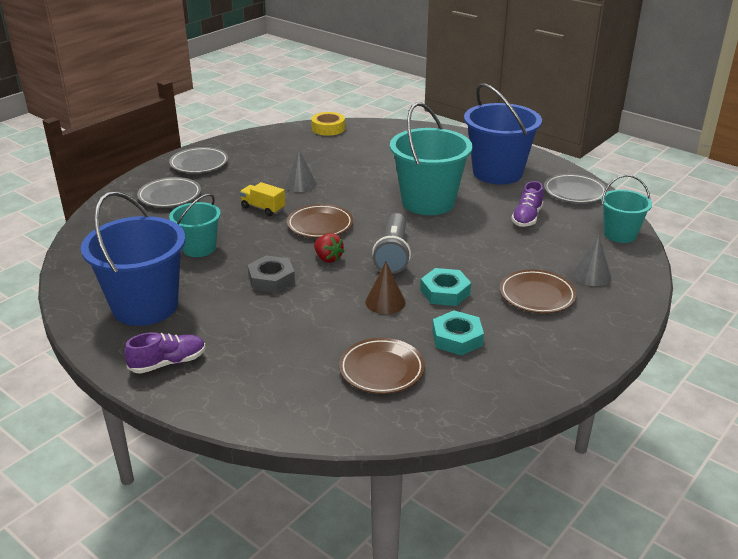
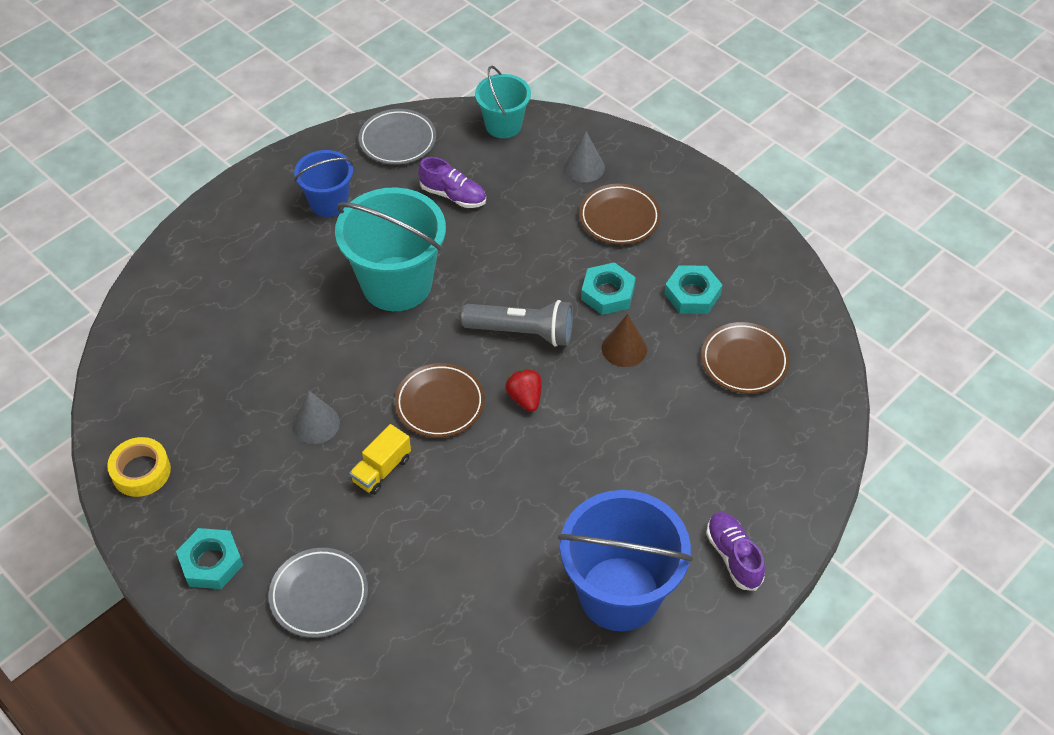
camera: 85 degrees left, 20 degrees up
(199, 164) = (211, 562): grey plate -> turquoise nut
(199, 248) = (483, 543): turquoise bucket -> none
(271, 279) = (567, 458): grey nut -> none
(328, 128) = (122, 382): yellow tape -> yellow tape (141, 471)
(328, 258) = (525, 398): red strawberry -> red strawberry turned 75 degrees counterclockwise
(497, 173) = (329, 202): blue bucket -> blue bucket, size x0.57

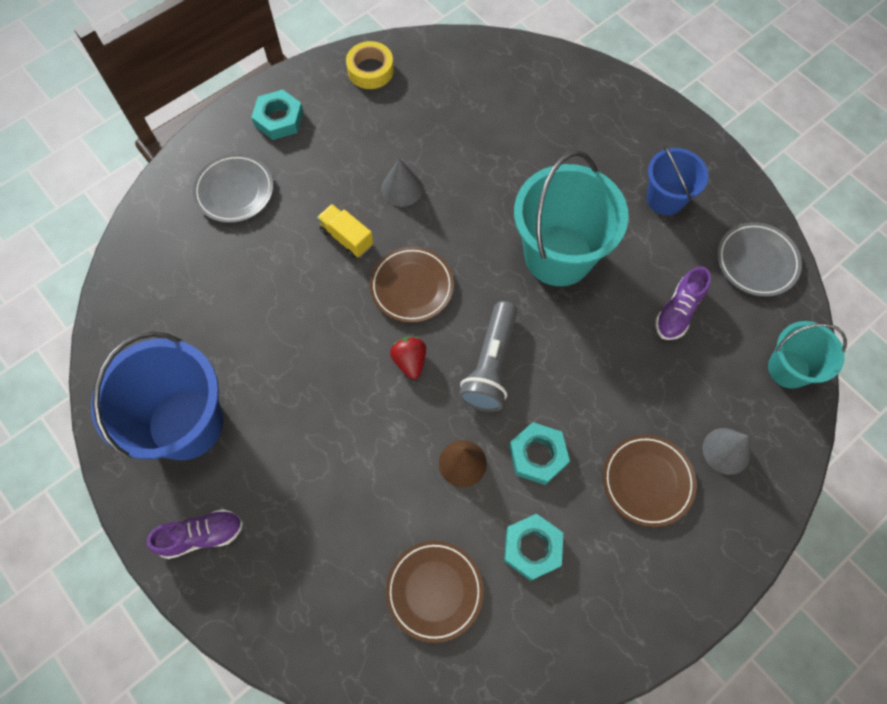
camera: 95 degrees right, 15 degrees up
(525, 398) = (410, 361): red strawberry -> red strawberry turned 90 degrees counterclockwise

